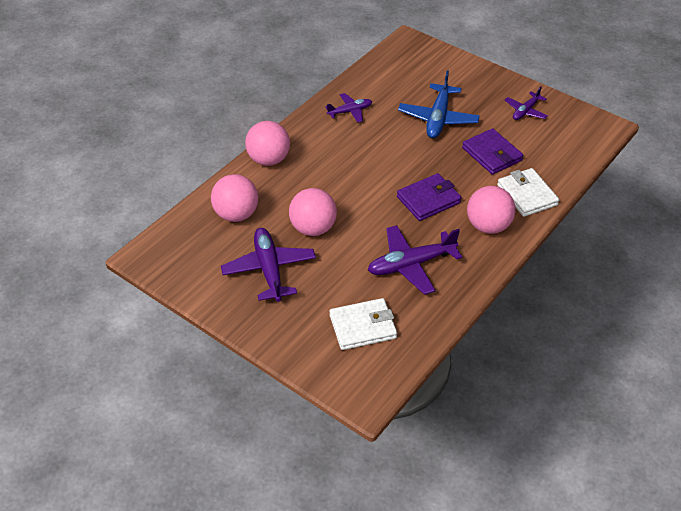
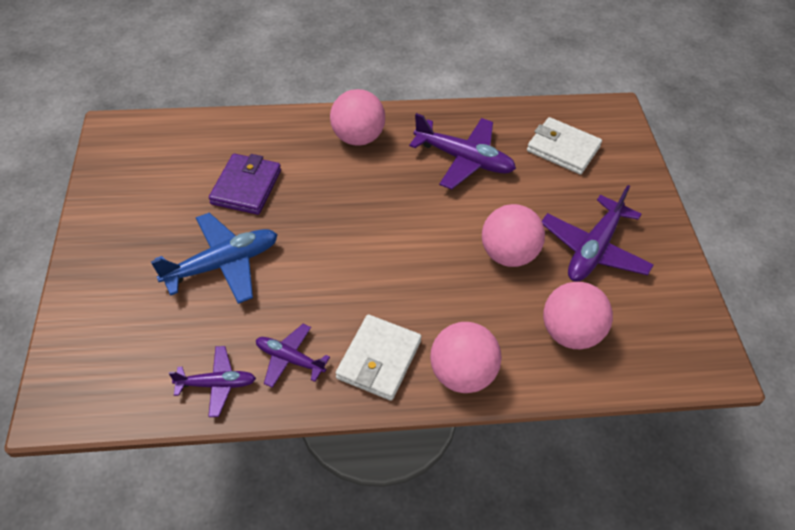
camera: 135 degrees left, 5 degrees up
(428, 200) = (368, 195): purple wallet -> none
(525, 111) = (138, 199): purple plane -> purple plane (217, 384)
(527, 195) = (285, 134): white wallet -> white wallet (379, 360)

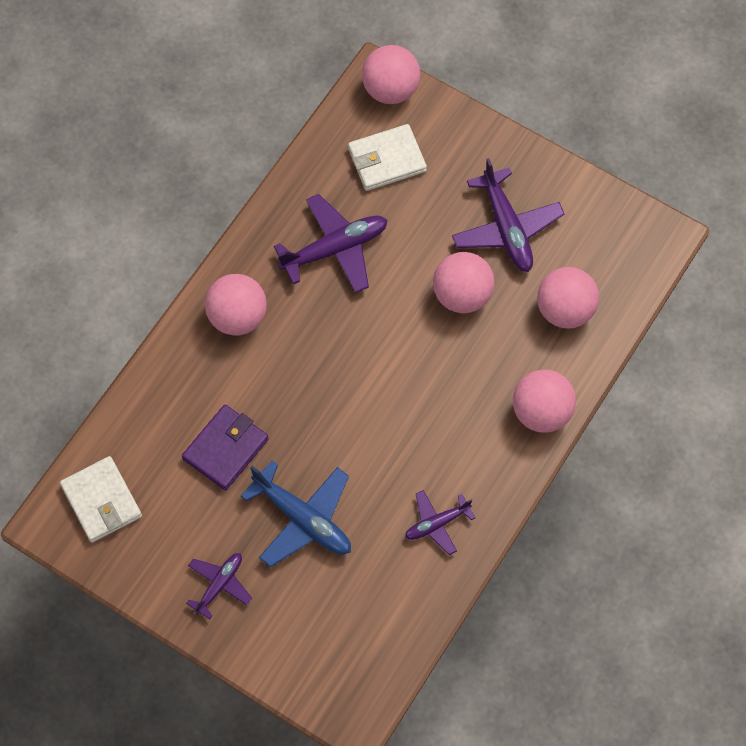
camera: 50 degrees left, 15 degrees up
(217, 384) = (420, 589): purple plane -> purple plane (219, 585)
(223, 264) = (303, 519): blue plane -> blue plane turned 120 degrees clockwise
(246, 187) = (225, 449): purple wallet -> purple wallet turned 75 degrees clockwise
(379, 360) = (485, 461): white wallet -> white wallet (101, 501)
(616, 121) = (390, 89): none -> pink ball

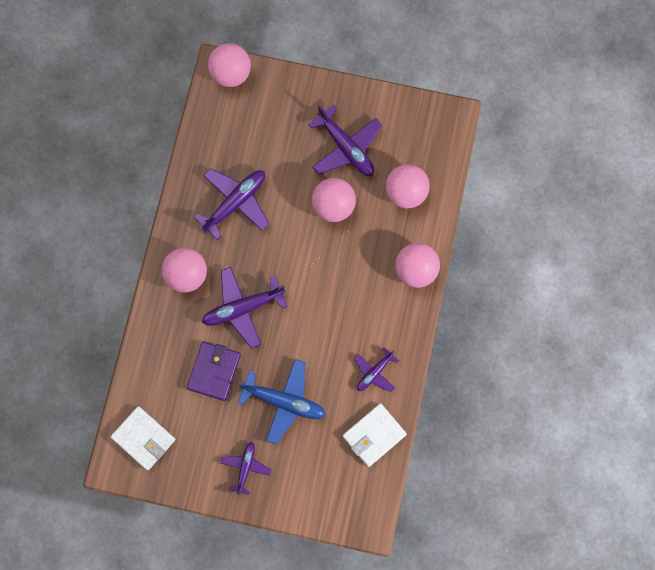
camera: 20 degrees left, 10 degrees up
(294, 383) = (243, 308): none -> purple plane
(387, 160) = (247, 126): white wallet -> white wallet (374, 435)

